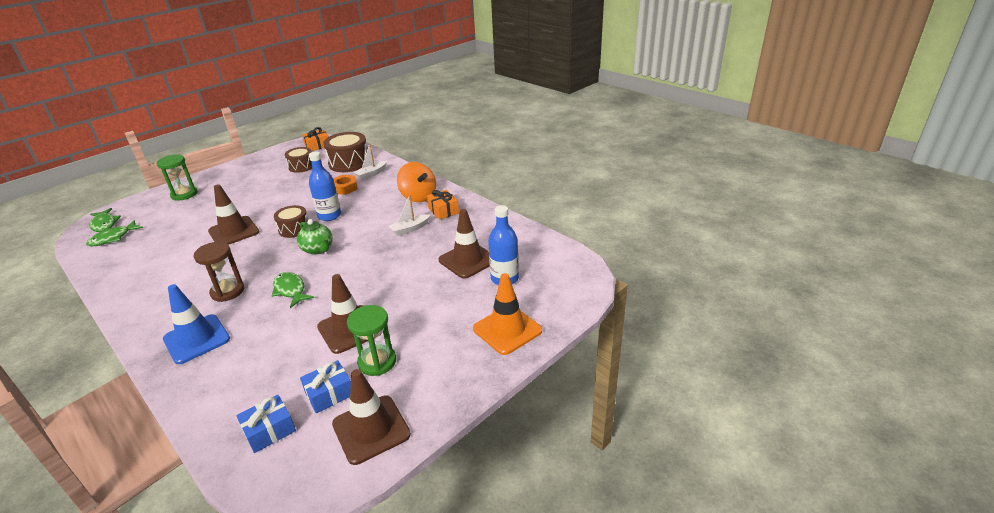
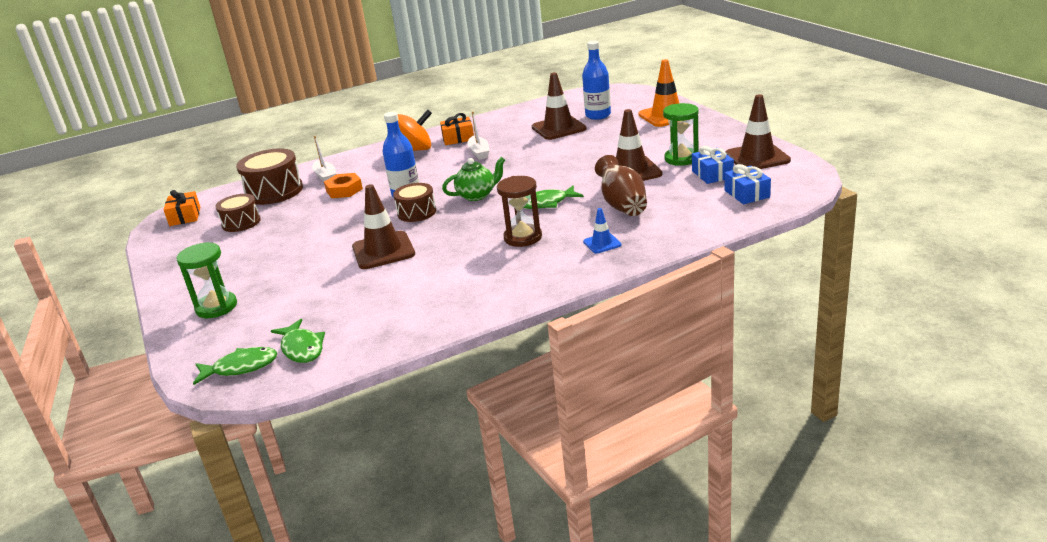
camera: 70 degrees left, 5 degrees down
(197, 339) = (602, 243): blue traffic cone -> blue traffic cone, size x0.52
(271, 337) = (622, 205): none -> brown vase

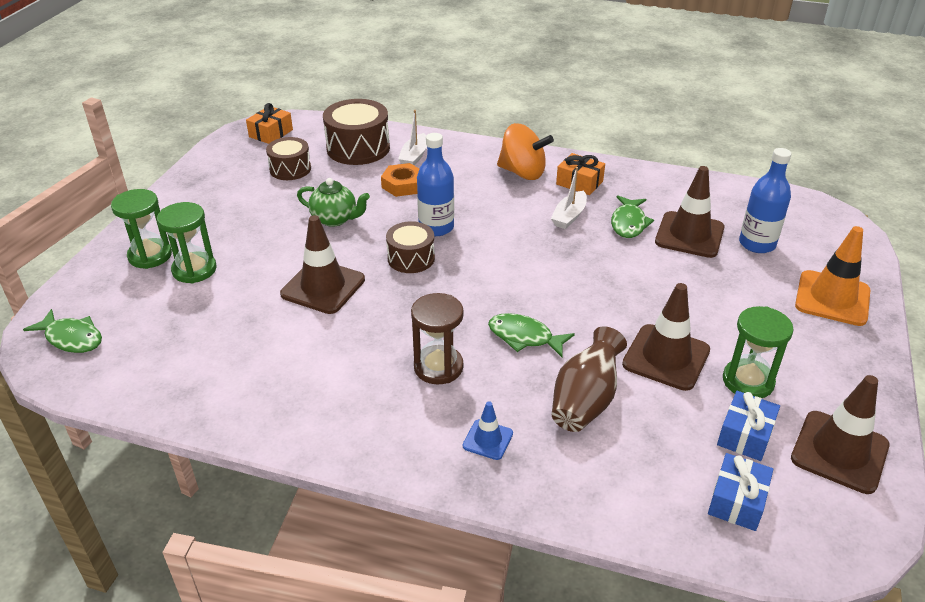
camera: 40 degrees right, 10 degrees up
(269, 293) = (194, 270): none -> green hourglass
(302, 348) = (125, 354): green fish -> green fish (628, 223)
(477, 195) = (485, 275): green teapot -> green teapot (335, 219)

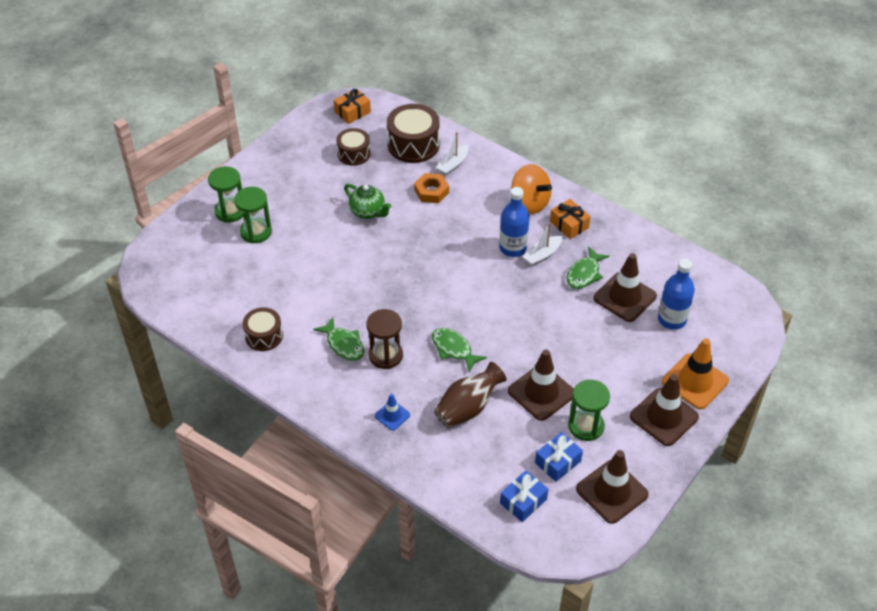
camera: 20 degrees right, 10 degrees up
(72, 338) = (164, 267): green fish -> green fish (343, 344)
(323, 287) = (336, 270): brown traffic cone -> brown traffic cone (664, 417)
(411, 258) = (407, 262): brown drum -> brown drum (264, 336)
(436, 227) = (437, 239): blue bottle -> blue bottle (513, 248)

